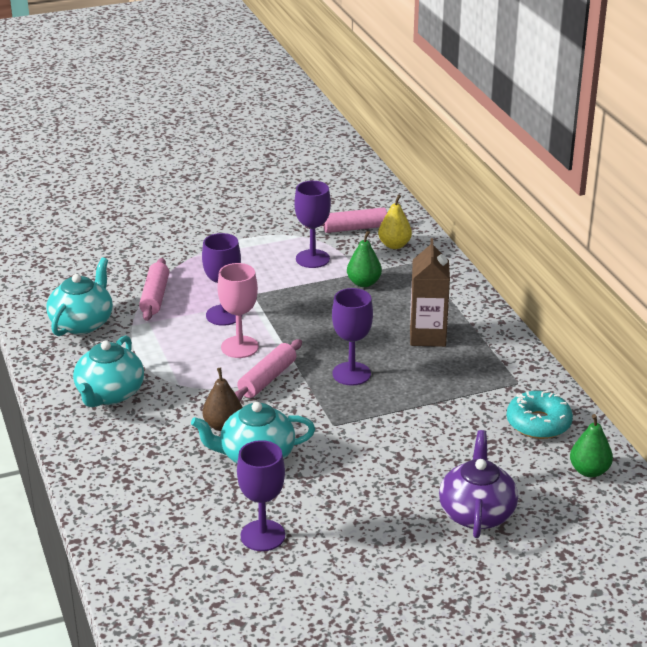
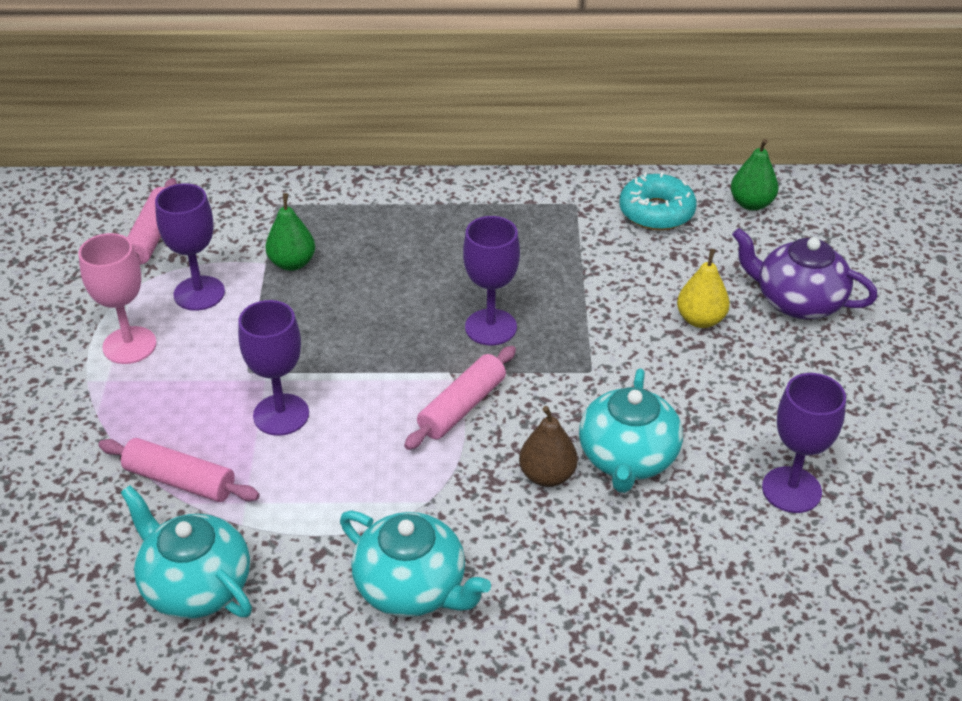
camera: 70 degrees left, 10 degrees up
(239, 347) = (371, 417): pink goblet -> pink goblet (129, 345)
(267, 379) = (462, 407): pink rolling pin -> pink rolling pin turned 75 degrees clockwise
(394, 245) = (222, 214): yellow pear -> yellow pear (700, 320)
(427, 336) = (446, 243): brown carton -> none

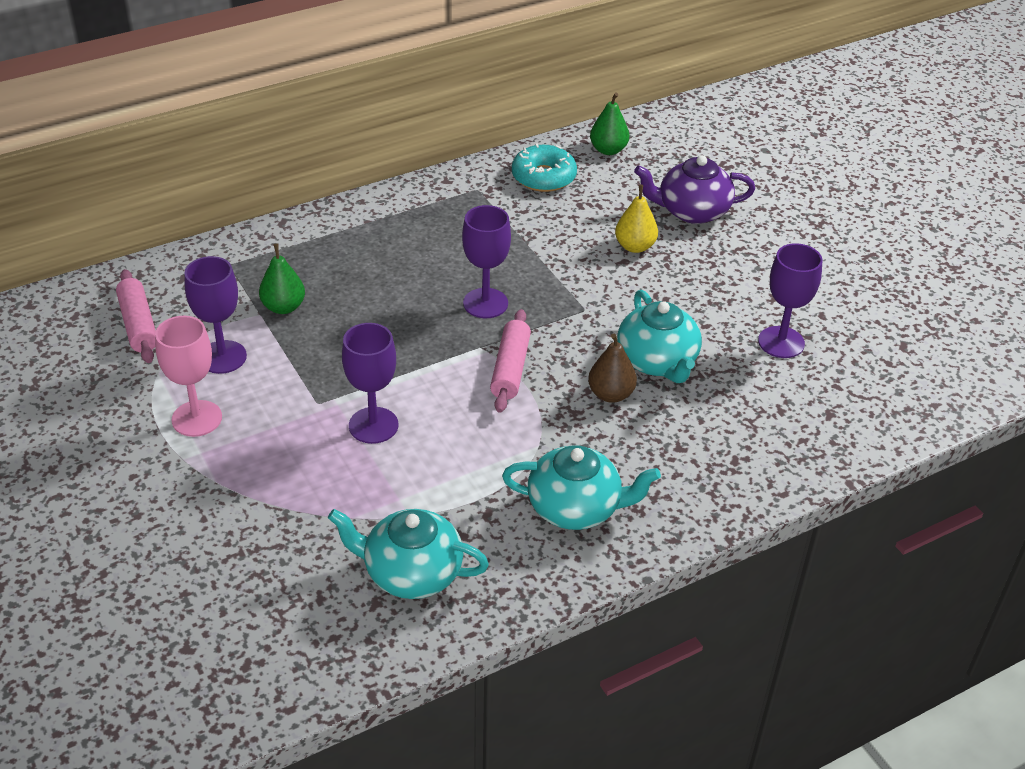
camera: 30 degrees left, 0 degrees up
(180, 480) = (332, 504): pink rolling pin -> none

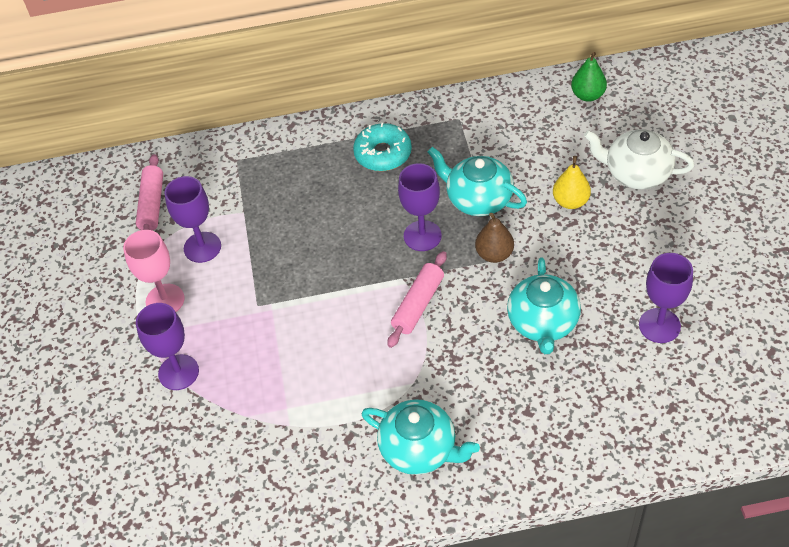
camera: 25 degrees right, 10 degrees up
(283, 307) = (263, 209): green pear -> none
(373, 425) = (292, 335): purple goblet -> purple goblet (178, 372)
(411, 573) = (271, 477): turquoise teapot -> turquoise teapot (478, 199)
(543, 177) = (520, 115): turquoise donut -> turquoise donut (383, 154)
(610, 394) = (490, 347): brown pear -> brown pear (494, 254)
(692, 211) = (636, 173): purple teapot -> white teapot

